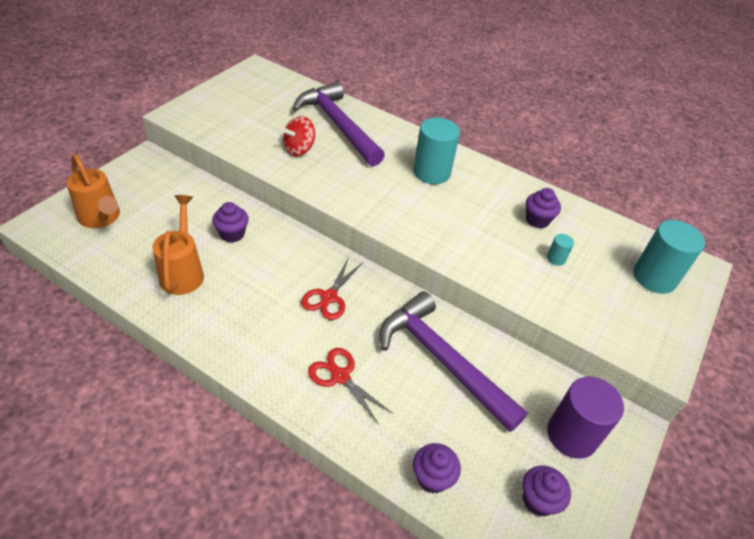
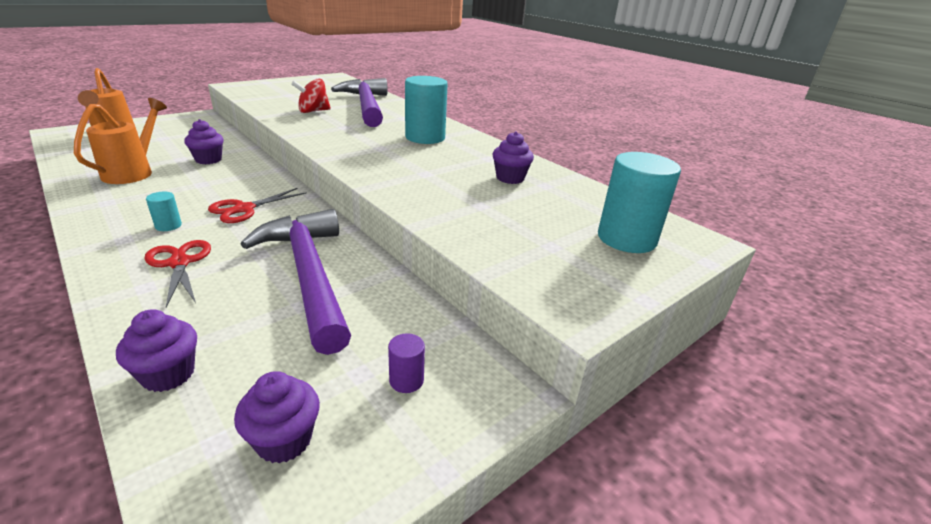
camera: 20 degrees right, 15 degrees down
(556, 259) = (505, 205): turquoise cylinder -> turquoise cylinder (168, 226)
(571, 435) = (406, 380): purple cylinder -> purple cylinder, size x0.45

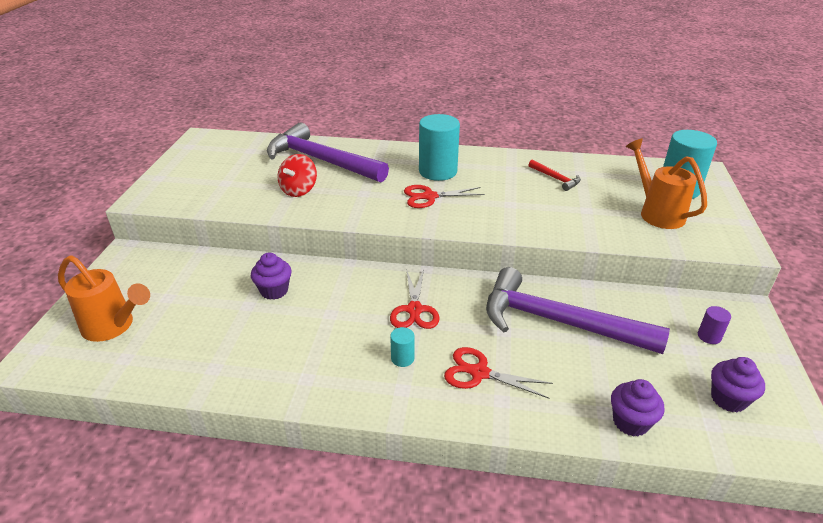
camera: 40 degrees left, 5 degrees up
(133, 172) = (246, 343): orange watering can -> orange watering can (657, 213)
(379, 145) = (429, 197): none -> red scissors
(510, 178) = (556, 179): purple cupcake -> red hammer

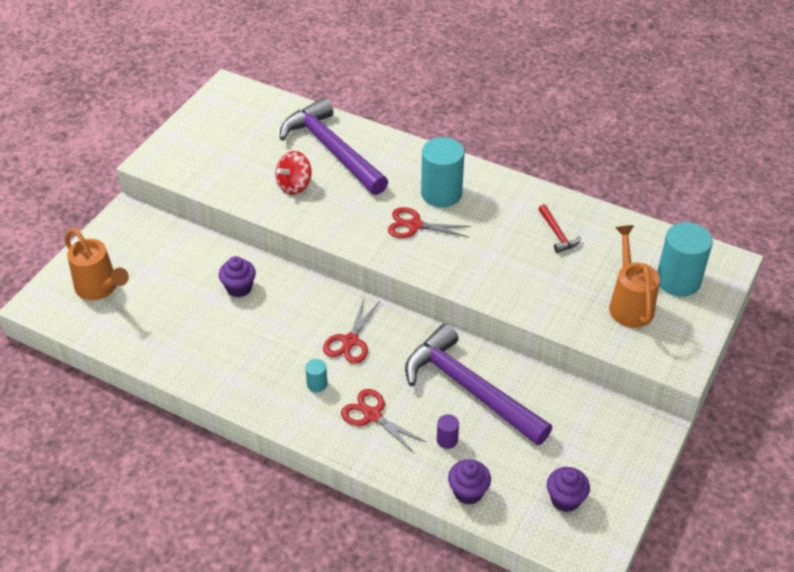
camera: 20 degrees right, 10 degrees up
(709, 336) = (597, 442): purple cylinder -> purple cylinder (447, 440)

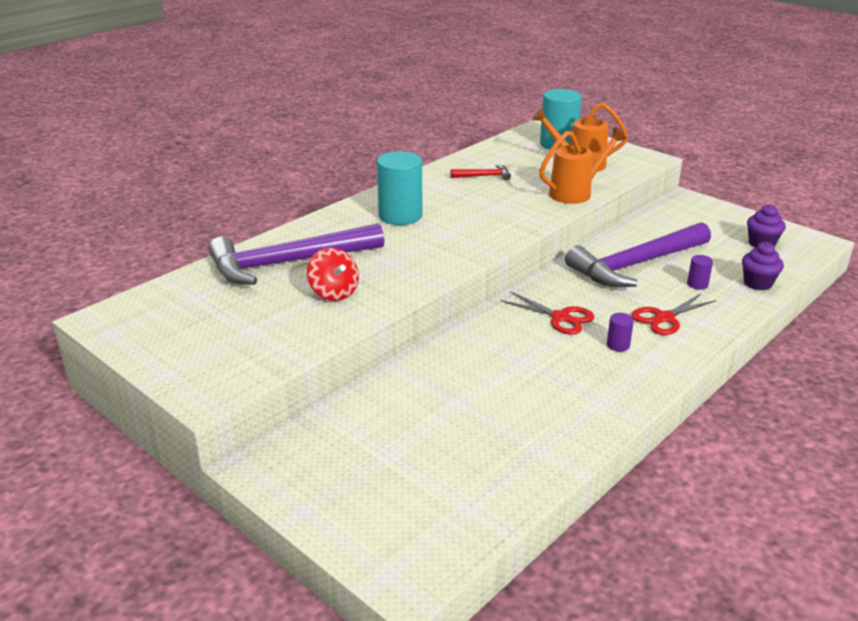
camera: 75 degrees left, 15 degrees down
(100, 288) = (403, 505): orange watering can -> orange watering can (576, 193)
(239, 288) = (452, 381): purple cupcake -> none
(317, 384) = (618, 345): turquoise cylinder -> purple cylinder
(414, 225) = (439, 234): red scissors -> none

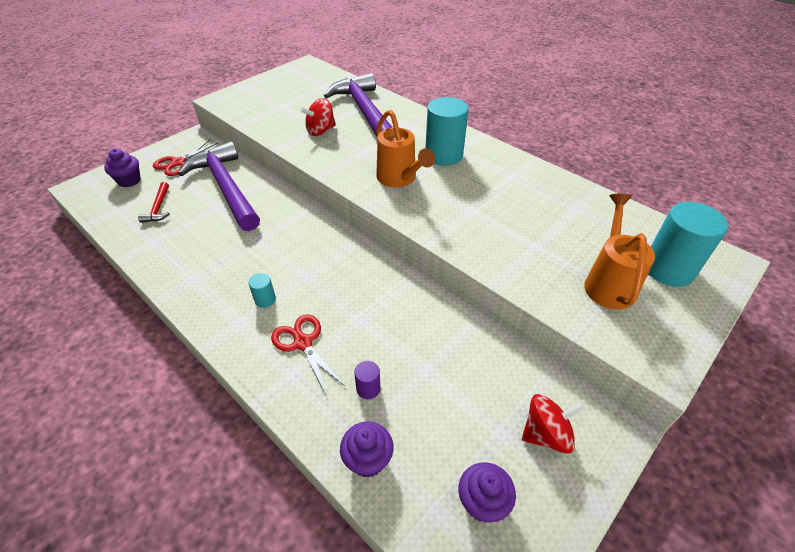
camera: 90 degrees right, 15 degrees up
(390, 517) = (129, 181): none -> purple cupcake
(484, 176) = (544, 204): red hammer -> red hammer (158, 208)
(560, 318) = (316, 266): red scissors -> red scissors (178, 163)
(576, 193) = (517, 270): orange watering can -> orange watering can (399, 179)
(618, 345) = (265, 300): purple cylinder -> turquoise cylinder
(636, 265) = (413, 337): purple hammer -> purple hammer (226, 187)
(700, 220) = (546, 434): none -> red spinning top

